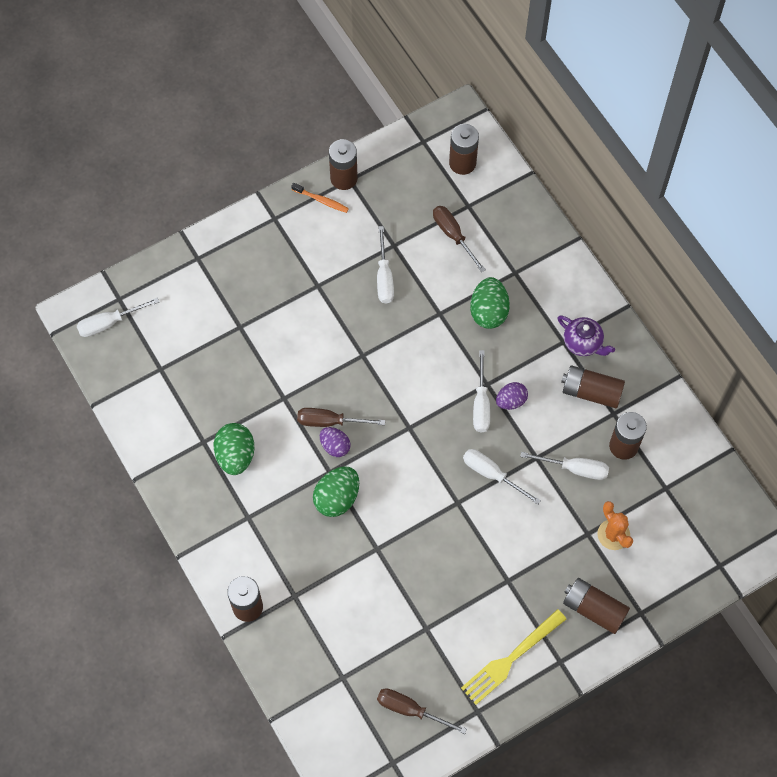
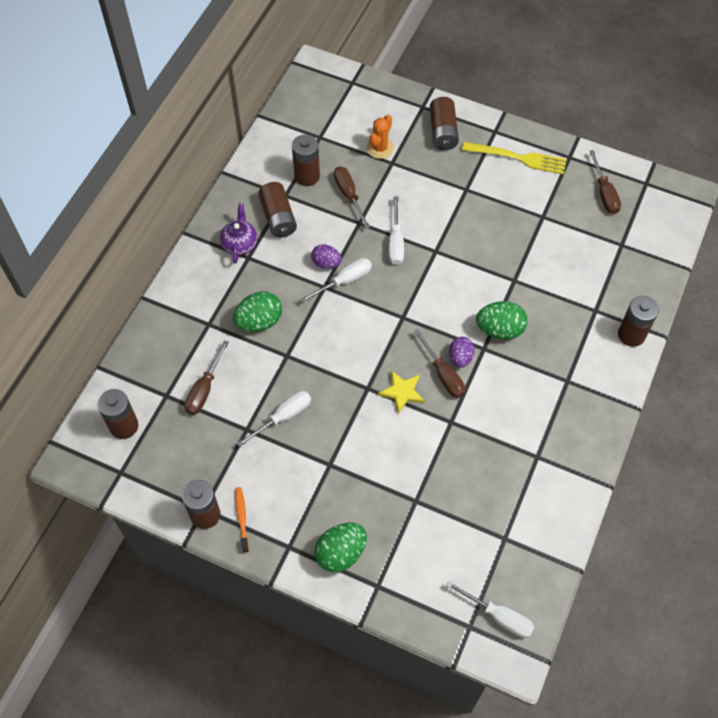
camera: 125 degrees left, 5 degrees down
(235, 455) = (528, 424): green egg -> green egg (341, 553)
(338, 379) = (402, 392): none -> yellow star
(574, 468) = (349, 195): white screwdriver -> brown screwdriver

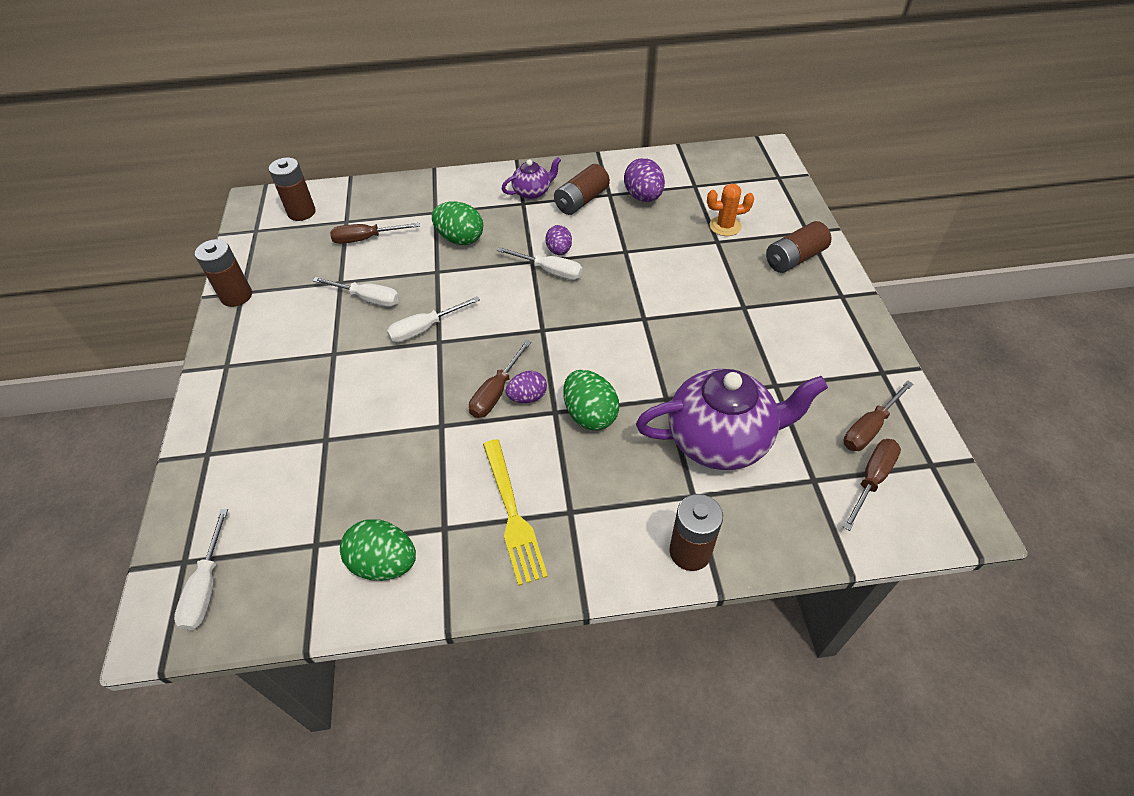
camera: 60 degrees right, 10 degrees down
(242, 518) = (243, 320): orange toothbrush -> none
(307, 176) = (643, 197): brown battery -> purple egg
(341, 553) = (234, 407): green egg -> green egg (384, 563)
(349, 195) = (649, 231): brown screwdriver -> brown screwdriver (871, 479)
(396, 242) = (627, 285): white screwdriver -> white screwdriver (425, 329)
(402, 392) = (452, 369): yellow star -> none
(518, 158) = (829, 329): yellow fork -> yellow fork (512, 514)
(565, 271) = (720, 440): none -> purple teapot

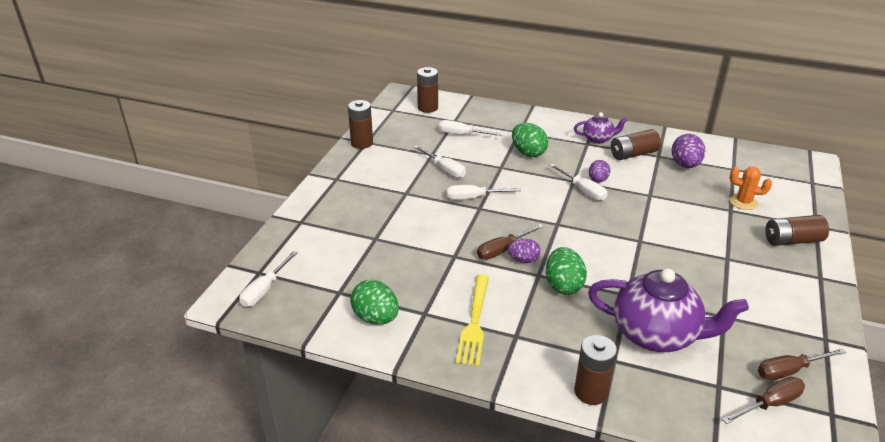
camera: 25 degrees right, 15 degrees down
(366, 239) = (462, 134): brown screwdriver -> white screwdriver

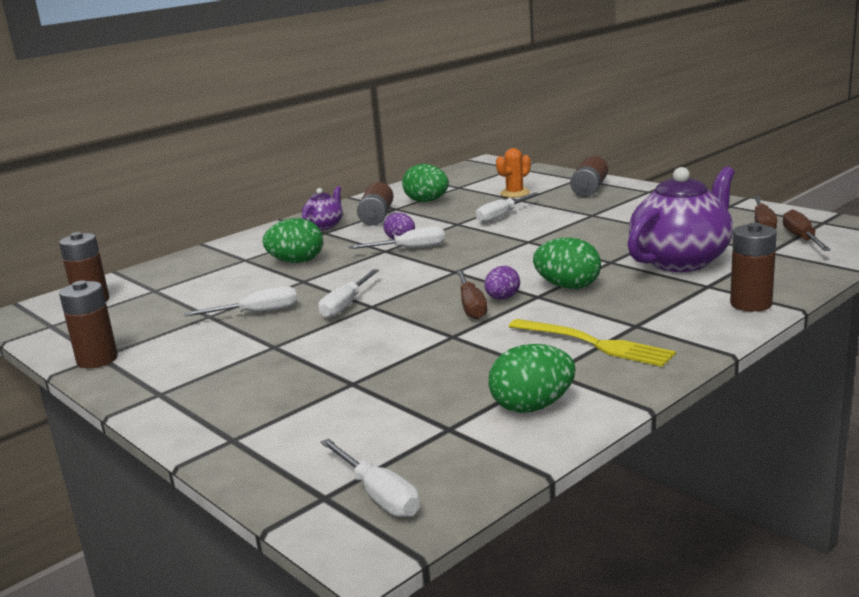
camera: 60 degrees left, 15 degrees down
(462, 134) = (196, 290): white screwdriver -> white screwdriver (502, 216)
(685, 165) = (427, 201): purple egg -> green egg

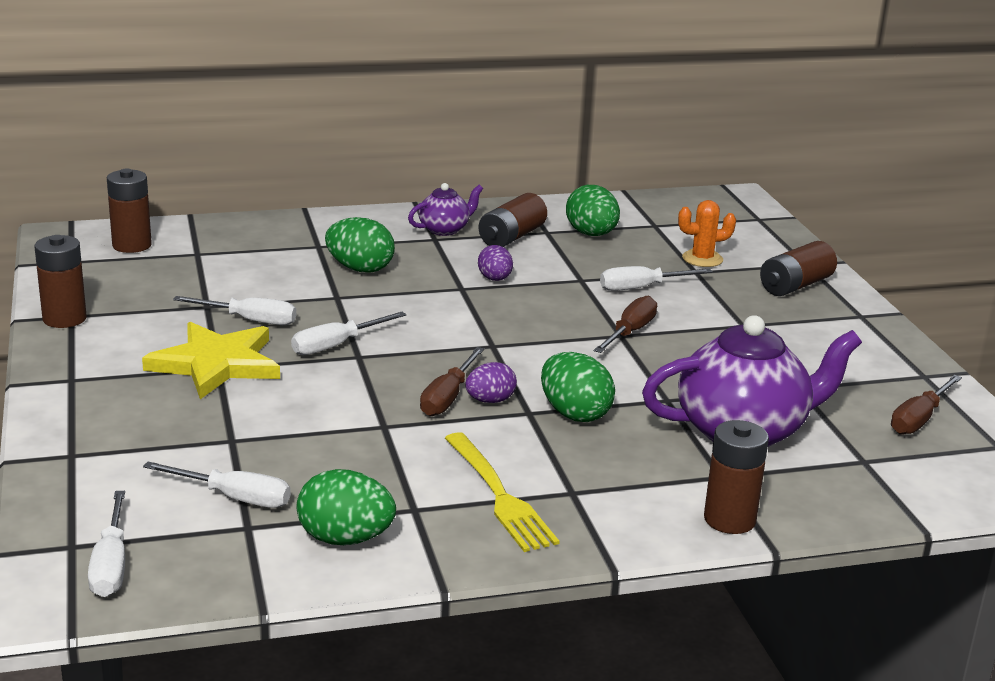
camera: 25 degrees right, 5 degrees up
(269, 345) = (216, 364): none -> yellow star
(410, 249) = (487, 296): white screwdriver -> white screwdriver (234, 498)
(801, 238) = (931, 459): brown screwdriver -> brown screwdriver (630, 332)

